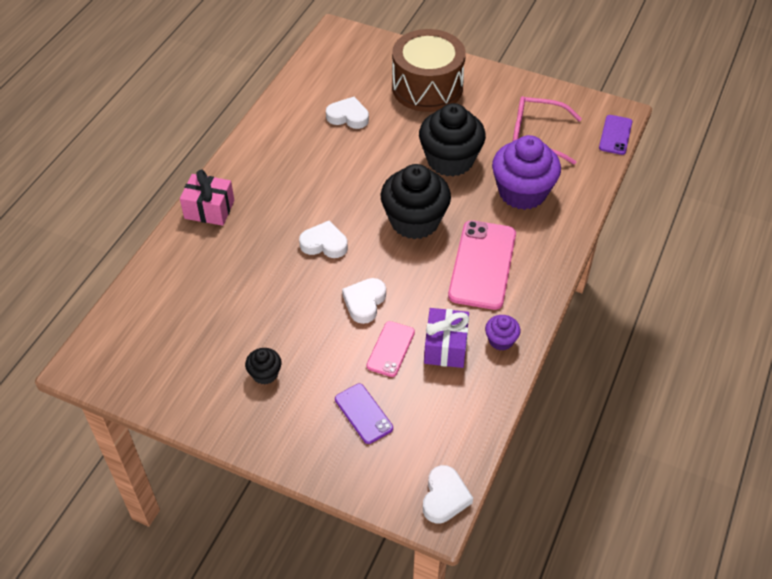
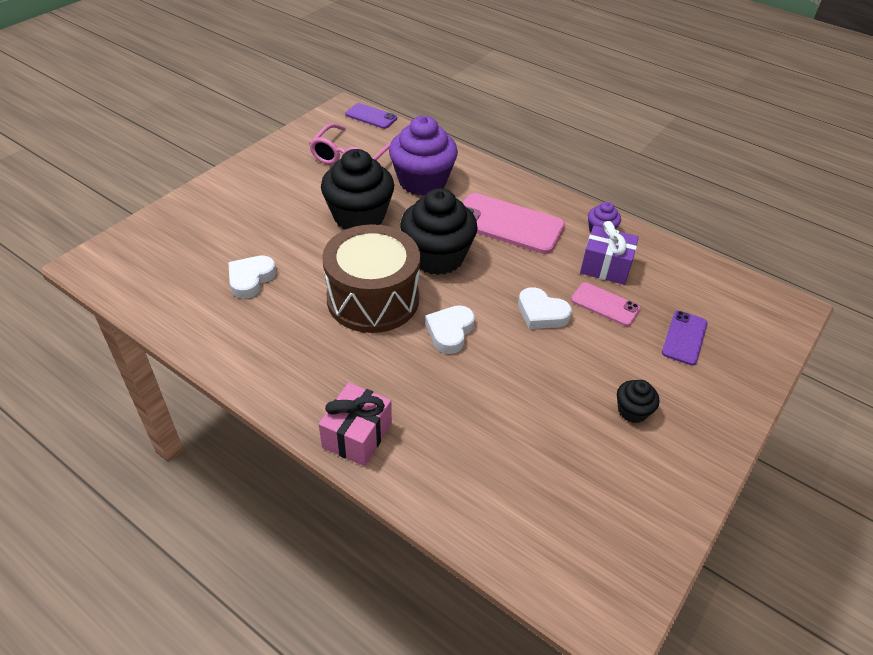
camera: 80 degrees left, 5 degrees down
(363, 414) = (684, 338): purple phone -> purple phone turned 45 degrees counterclockwise
(427, 87) = (239, 211): brown drum -> brown drum (373, 299)
(444, 497) = (773, 299): white heart -> none

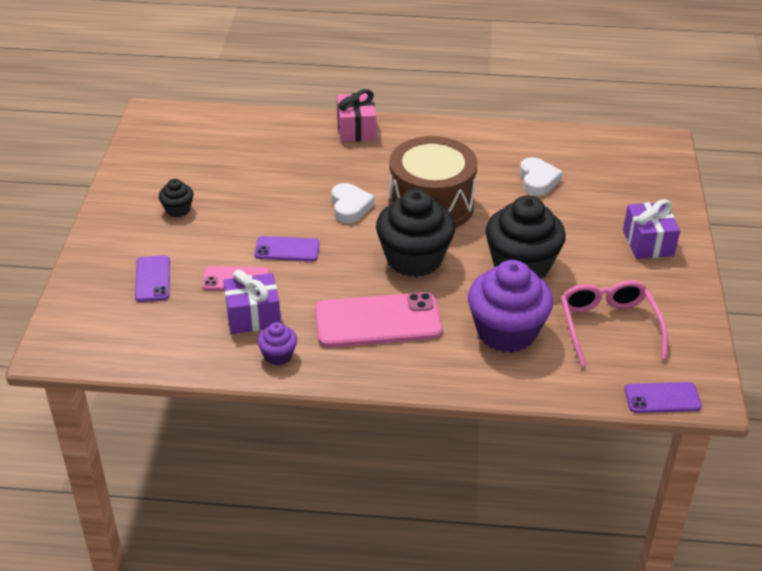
camera: 150 degrees right, 5 degrees down
(244, 192) = (648, 243): none -> purple gift
(541, 313) = (287, 249): white heart -> purple phone

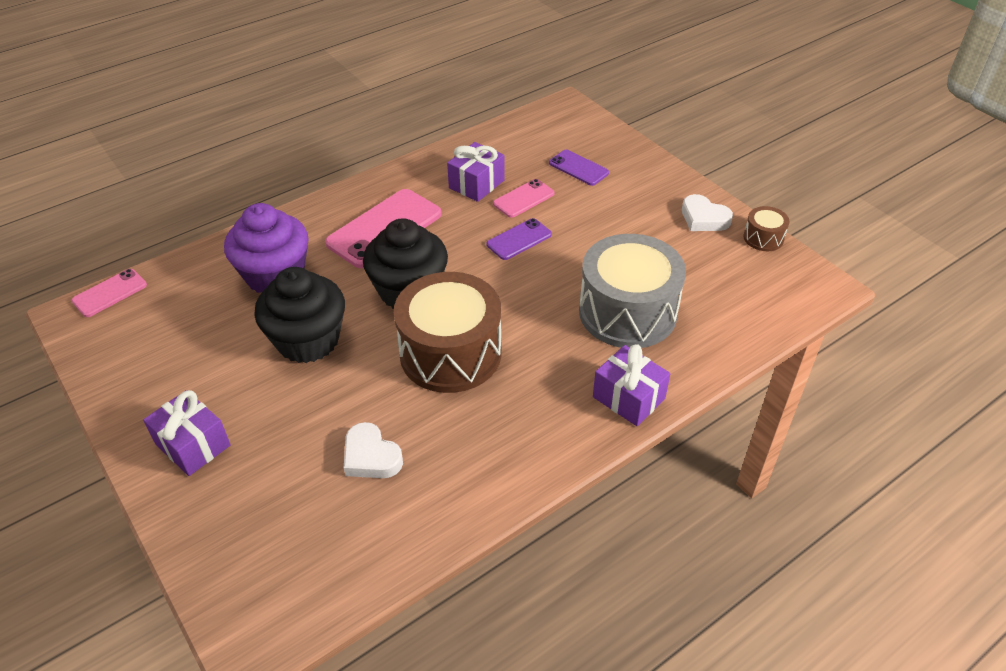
camera: 140 degrees right, 5 degrees up
(128, 155) = (763, 238): none -> brown drum
(178, 209) = (646, 220): black cupcake -> none
(278, 355) = (427, 173): purple cupcake -> none
(288, 165) = (627, 312): none -> grey drum
(350, 207) = (519, 305): white heart -> white heart (704, 218)
(356, 129) = (628, 398): pink gift -> purple gift
(608, 327) = (187, 327): pink glasses -> none
(662, 398) = (110, 293): purple phone -> pink phone

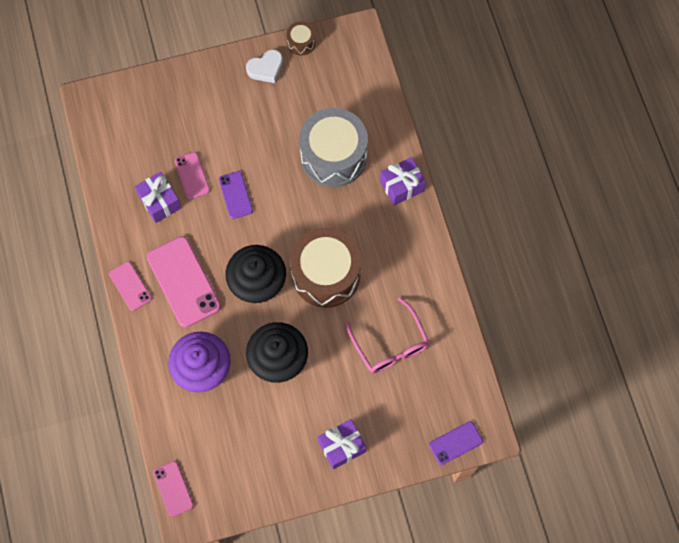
camera: 70 degrees left, 25 degrees up
(362, 191) = (130, 286): none -> pink phone
(371, 456) = (390, 344): white heart -> pink glasses
(578, 168) = (173, 124): purple phone -> purple phone (455, 443)

